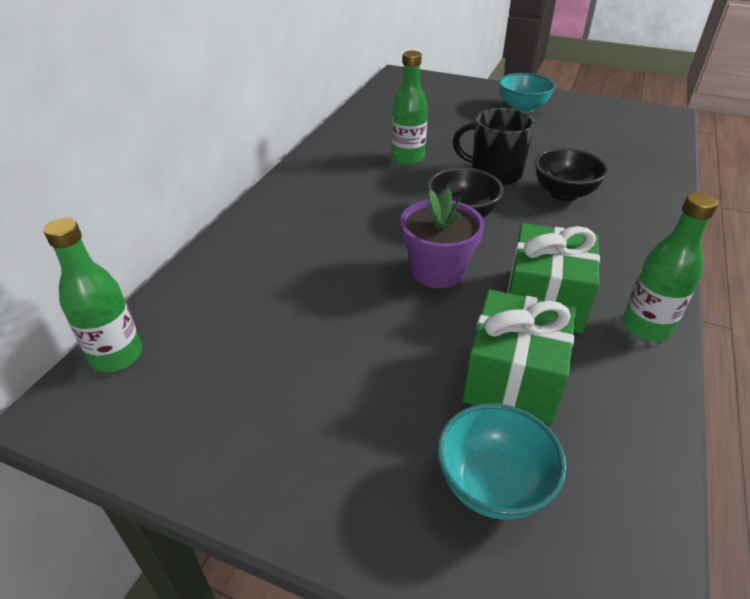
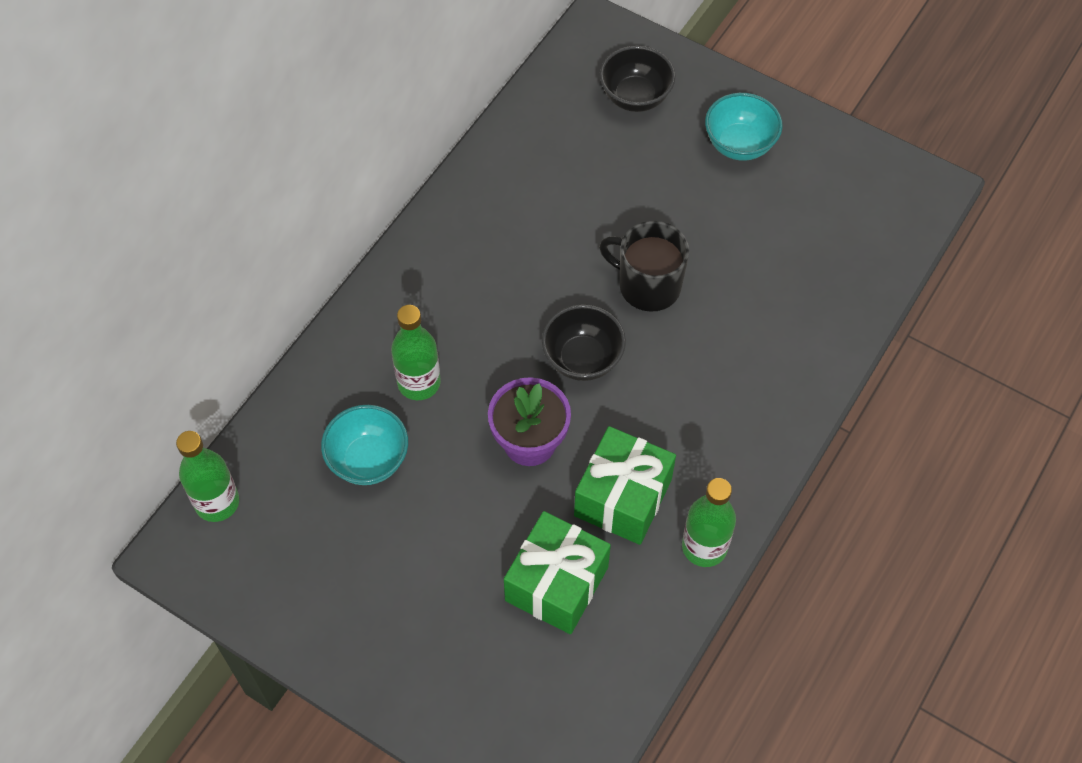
camera: 10 degrees right, 20 degrees up
(408, 158) = (551, 239): green bottle -> green bottle (419, 383)
(493, 485) = (504, 677): turquoise bowl -> turquoise bowl (368, 460)
(564, 193) = (714, 337): black bowl -> black bowl (635, 97)

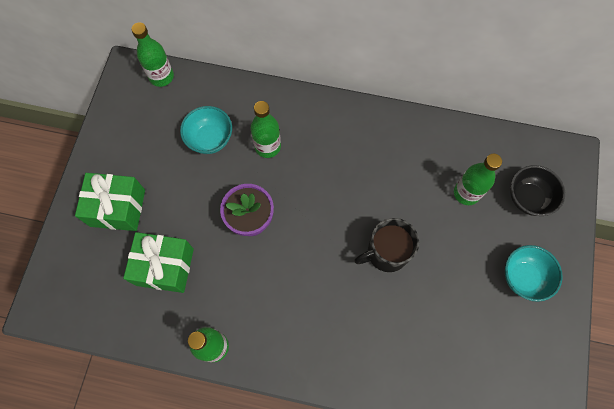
camera: 70 degrees right, 10 degrees up
(582, 359) = (318, 231): black bowl -> none
(600, 161) = (466, 193): none -> green bottle
(622, 497) = (232, 286): green gift -> green gift (117, 208)
(647, 285) = (386, 253): black mug -> black mug turned 120 degrees counterclockwise

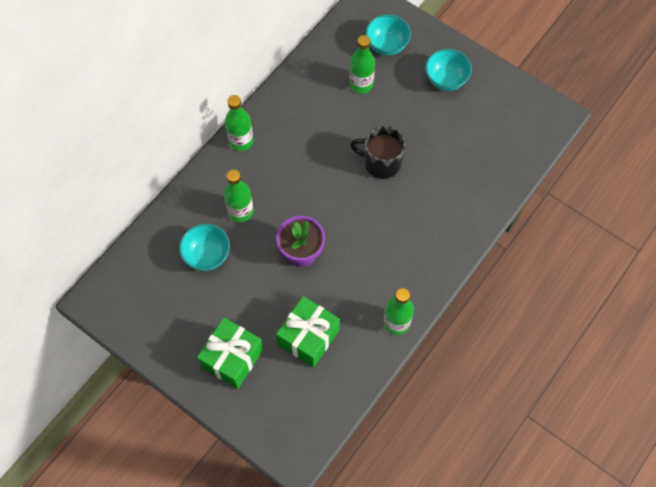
camera: 65 degrees left, 5 degrees down
(161, 76) = (118, 273): green bottle -> green bottle (241, 141)
(386, 253) = (381, 163): black mug -> black mug turned 105 degrees clockwise
(528, 198) = (387, 45): black bowl -> turquoise bowl

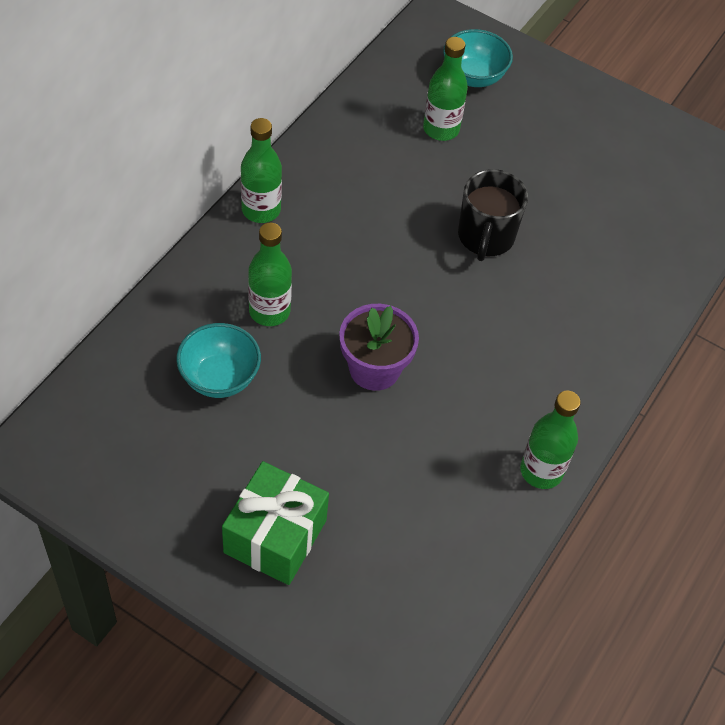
camera: 10 degrees left, 10 degrees down
(308, 337) = (399, 498): green gift -> none
(381, 163) = (485, 237): black mug -> black mug turned 90 degrees counterclockwise
(446, 80) = (569, 122): turquoise bowl -> none

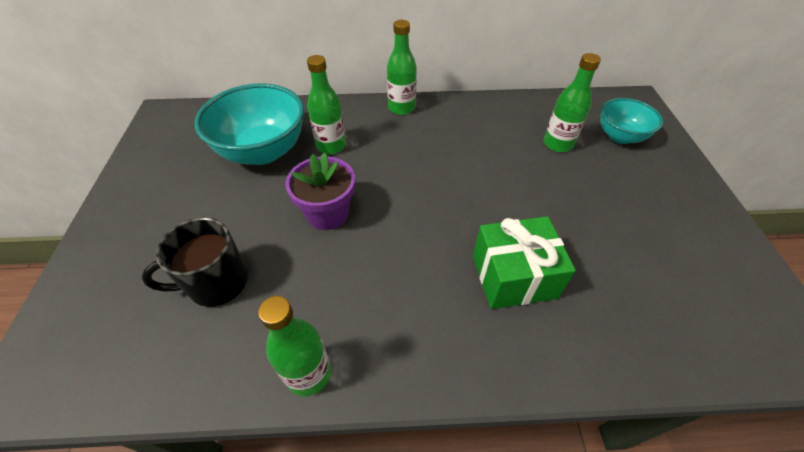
camera: 60 degrees right, 5 degrees down
(219, 378) = (263, 151): turquoise bowl -> turquoise bowl, size x1.68
(275, 536) = (149, 236): green gift -> green gift (513, 276)
(485, 237) = (500, 211): black mug -> black mug (216, 283)

